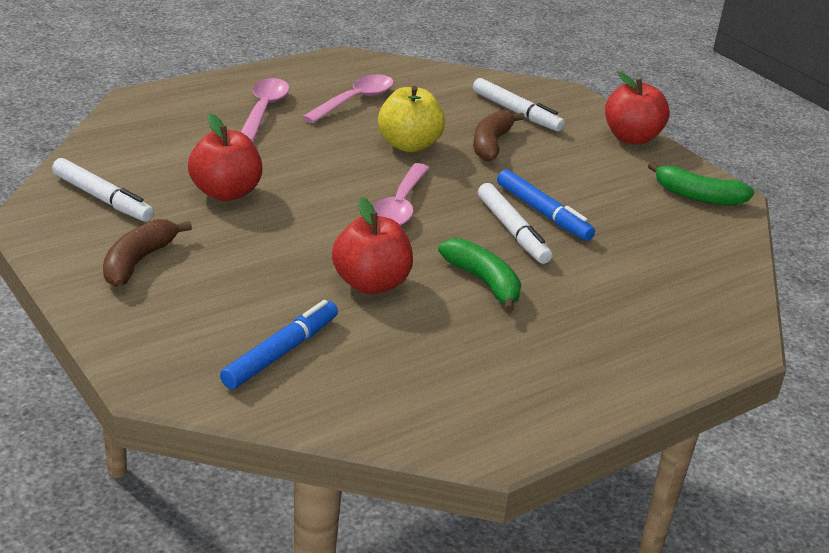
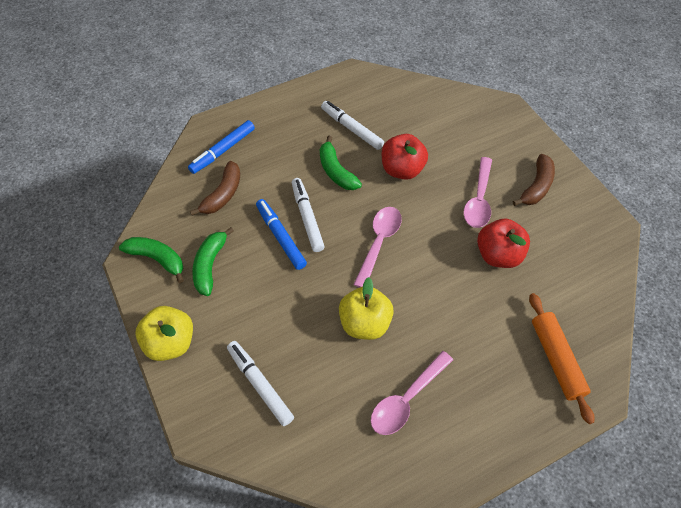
camera: 170 degrees left, 25 degrees up
(102, 199) = (577, 246): white marker -> white marker (351, 129)
(177, 118) = (556, 359): none -> orange rolling pin
(264, 110) = (486, 377): pink spoon -> pink spoon (478, 200)
(281, 352) = (448, 122): blue marker -> blue marker (223, 150)
(491, 144) = (296, 328): brown banana -> brown banana (223, 194)
(625, 190) = (210, 265): none -> green banana
(631, 138) = (170, 342): red apple -> yellow apple

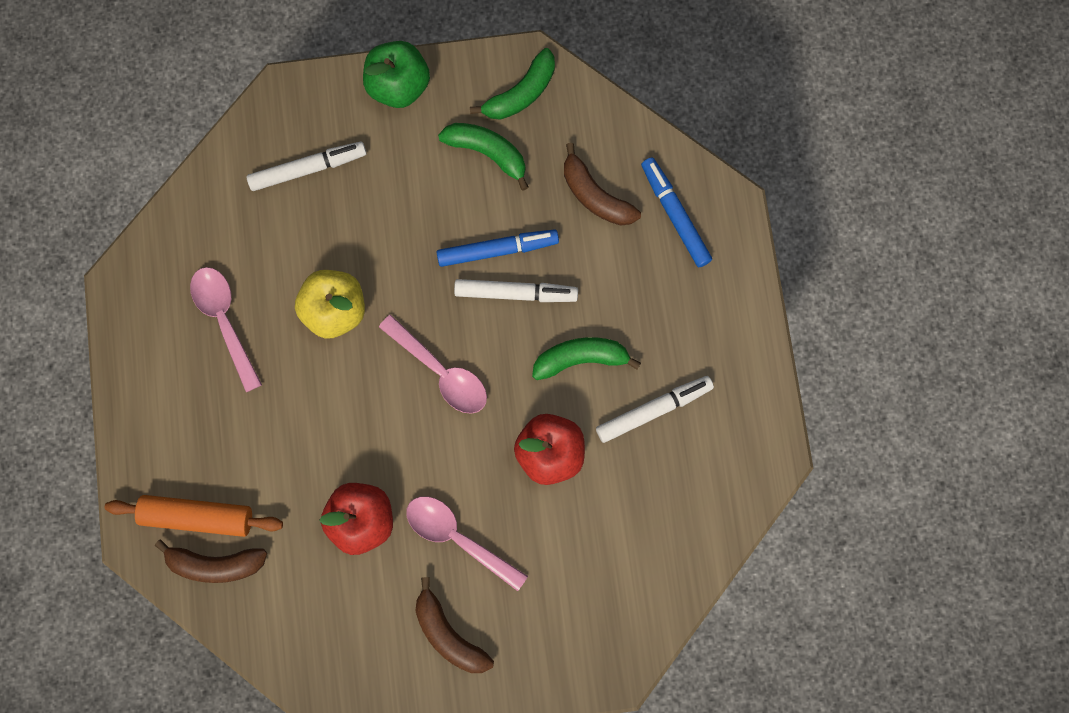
camera: 110 degrees right, 20 degrees up
(170, 342) = (398, 86): yellow apple -> green apple
(579, 334) = (215, 564): none -> brown banana

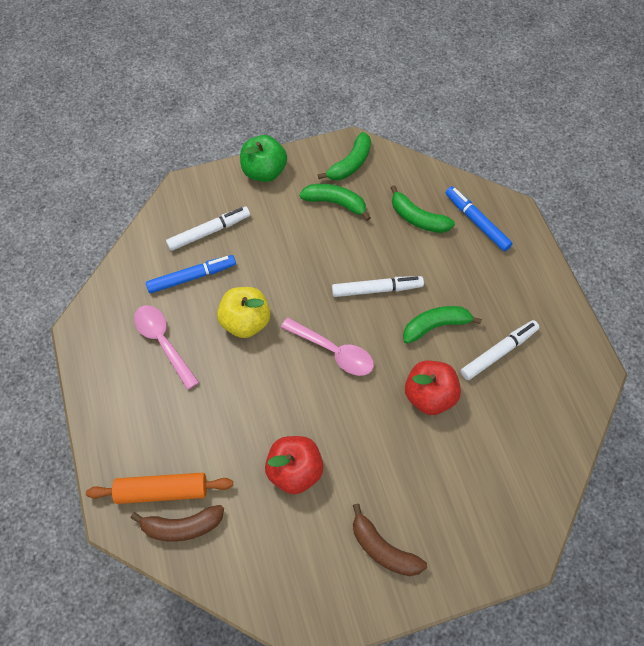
camera: 10 degrees left, 15 degrees down
(457, 537) = (373, 471): pink spoon -> none
(497, 250) = (357, 263): blue marker -> blue marker (192, 277)
(595, 196) = (417, 218): brown banana -> green banana

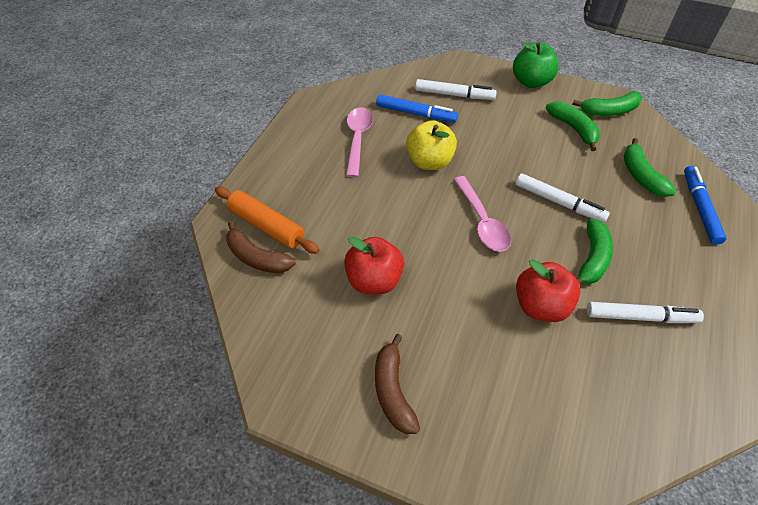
camera: 40 degrees right, 10 degrees down
(435, 326) = (592, 259): green banana -> green banana turned 90 degrees clockwise

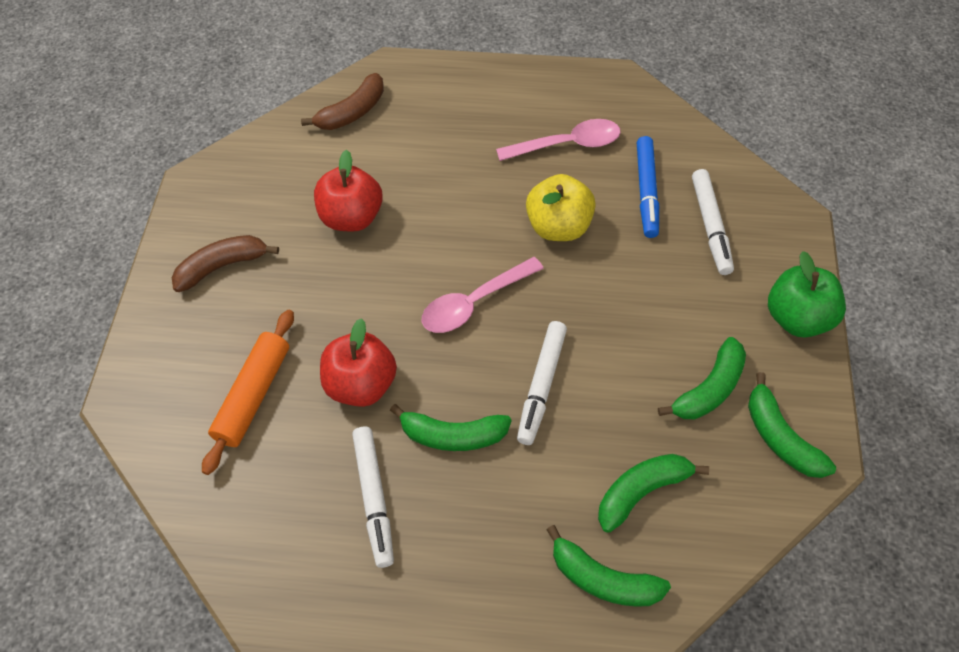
camera: 75 degrees right, 5 degrees up
(257, 257) = (352, 112): brown banana -> brown banana turned 150 degrees counterclockwise
(267, 226) = (397, 106): orange rolling pin -> orange rolling pin (253, 395)
(700, 208) = (603, 579): blue marker -> green banana

